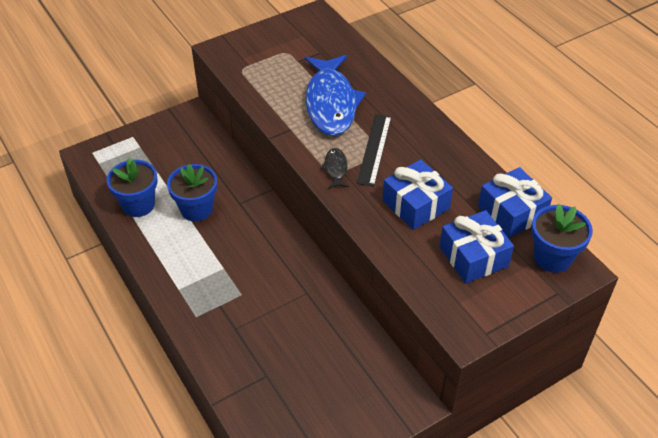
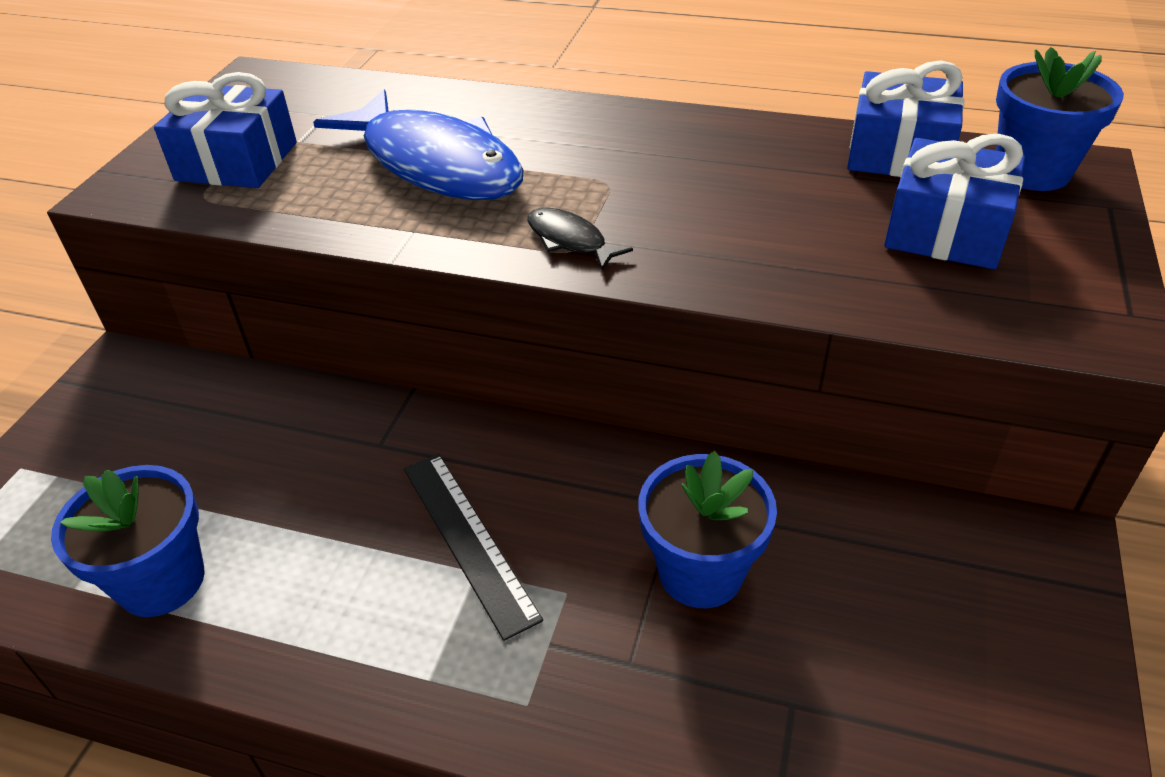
camera: 40 degrees left, 5 degrees down
(196, 209) = (304, 507): blue flower pot -> blue flower pot (700, 572)
(374, 149) = (593, 184): black ruler -> black ruler (468, 540)
(416, 204) = (764, 216): blue gift -> blue gift (237, 161)

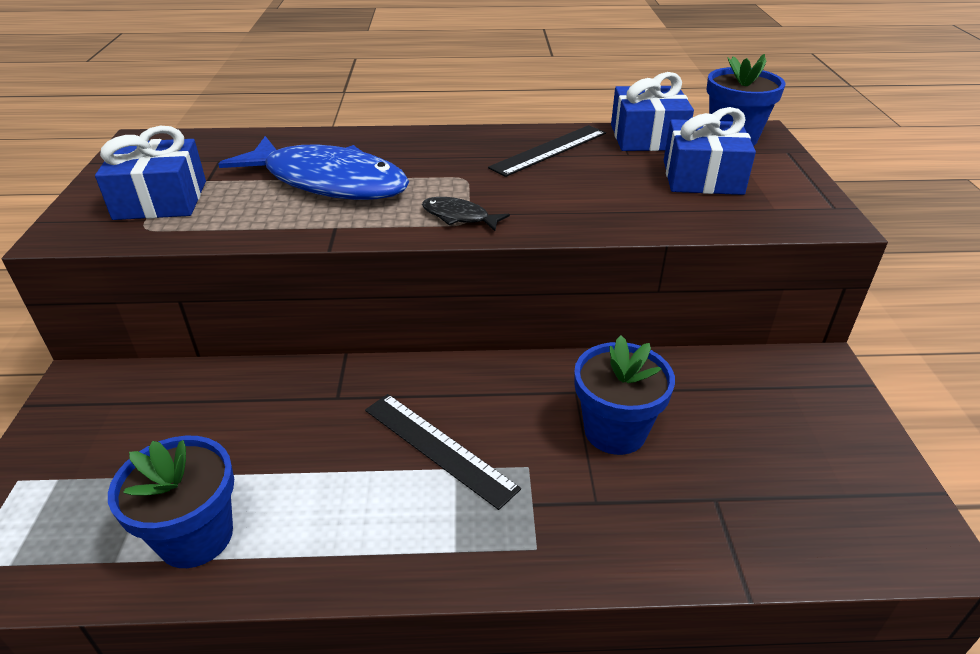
camera: 20 degrees left, 5 degrees down
(744, 155) = (549, 150): none -> black ruler

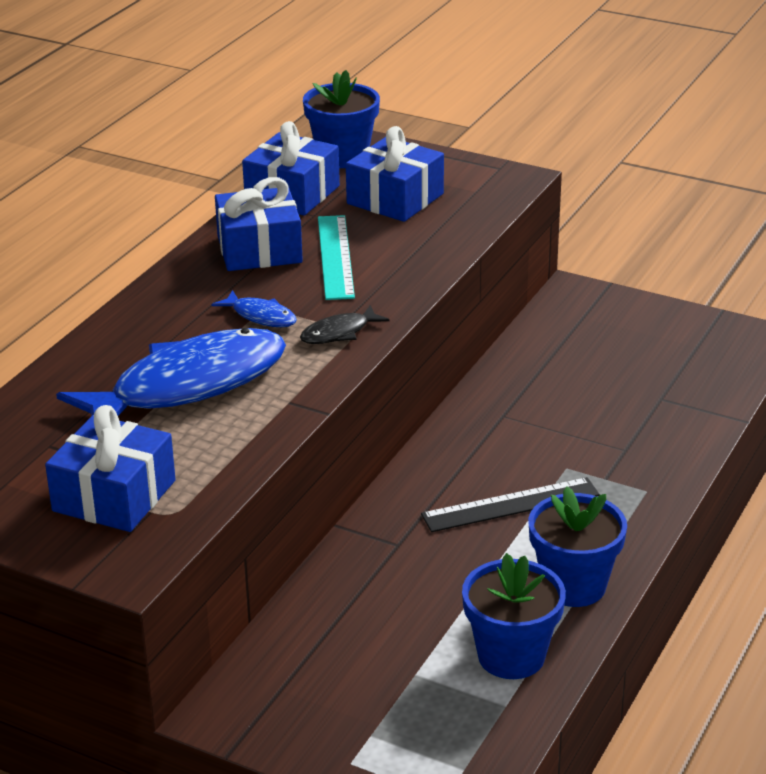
camera: 60 degrees left, 5 degrees down
(452, 179) = (260, 316): none -> blue fish
(549, 150) = (259, 249): black ruler -> blue gift
(576, 180) = (335, 257): none -> turquoise ruler
(615, 431) = (563, 413): blue flower pot -> blue flower pot (573, 586)

